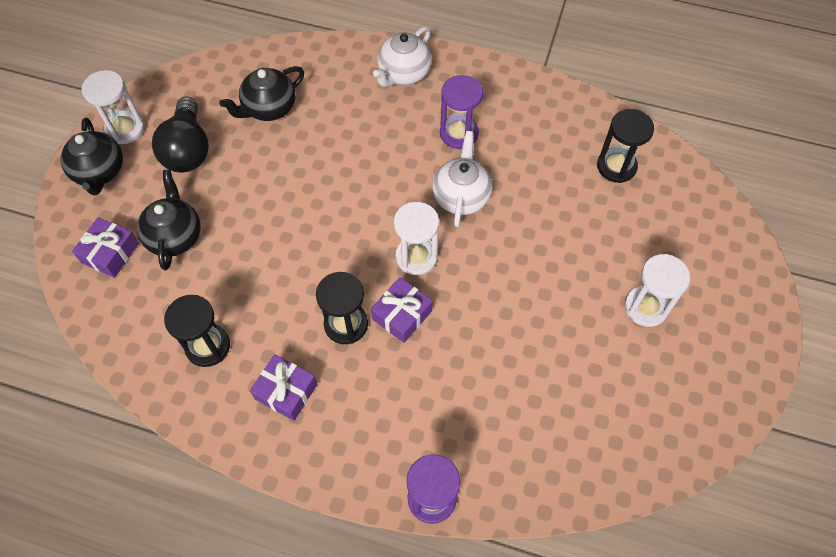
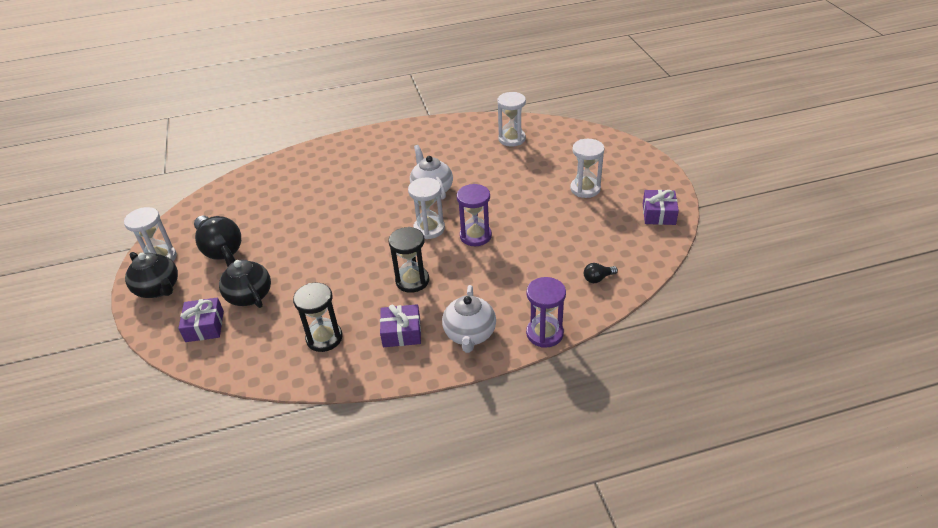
camera: 30 degrees left, 20 degrees down
(269, 108) = (263, 204): black teapot -> none
(402, 315) = (445, 259): purple gift -> purple gift (658, 214)
(403, 74) = (343, 152): white teapot -> white teapot (470, 334)
(459, 133) = (404, 163): purple hourglass -> purple hourglass (475, 236)
(552, 460) = (598, 278): none -> black light bulb
(616, 166) = (512, 139): black hourglass -> white hourglass

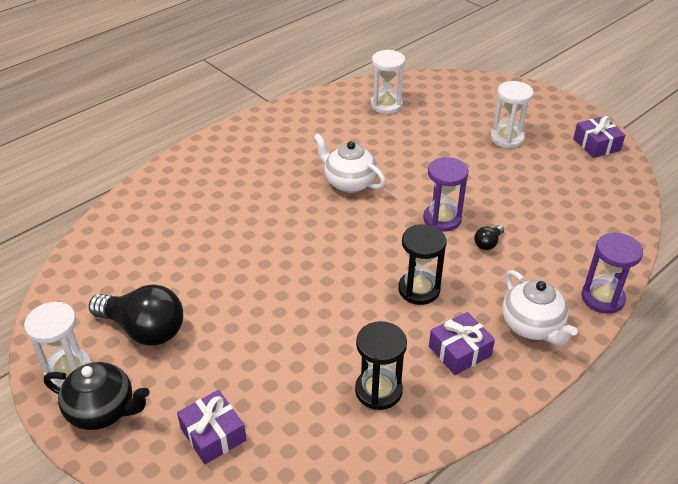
camera: 30 degrees left, 0 degrees up
(249, 295) = (237, 374): black teapot -> none
(429, 229) = (385, 226): white hourglass -> none
(598, 278) = (600, 225): black light bulb -> black light bulb (488, 243)

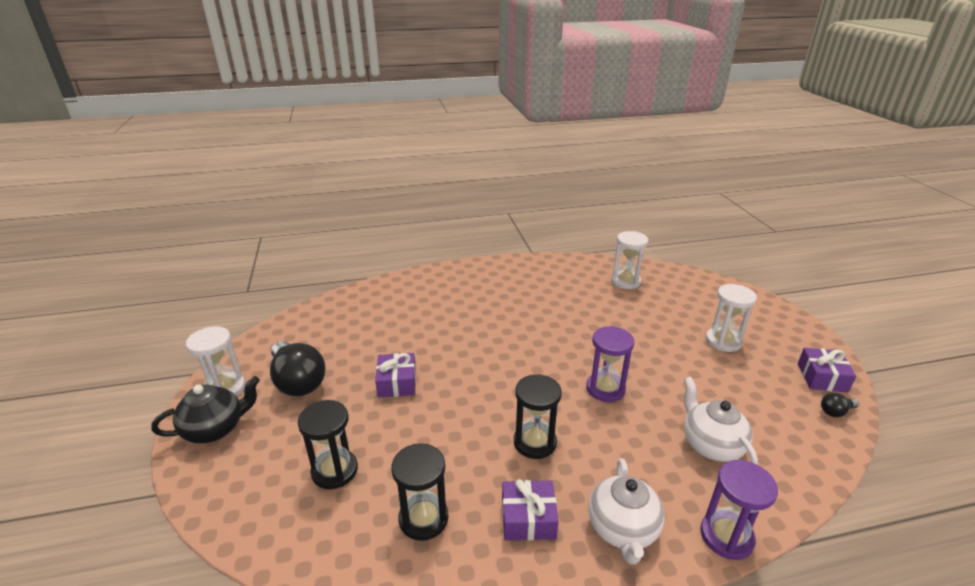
camera: 30 degrees right, 10 degrees down
(103, 410) = (215, 429): black teapot -> black teapot turned 75 degrees counterclockwise
(213, 434) = (265, 487): purple gift -> purple gift (397, 383)
(265, 391) = (334, 471): none -> black hourglass
(349, 182) = (545, 330): white teapot -> white teapot (710, 445)
(488, 243) = (634, 427): black light bulb -> black light bulb (835, 412)

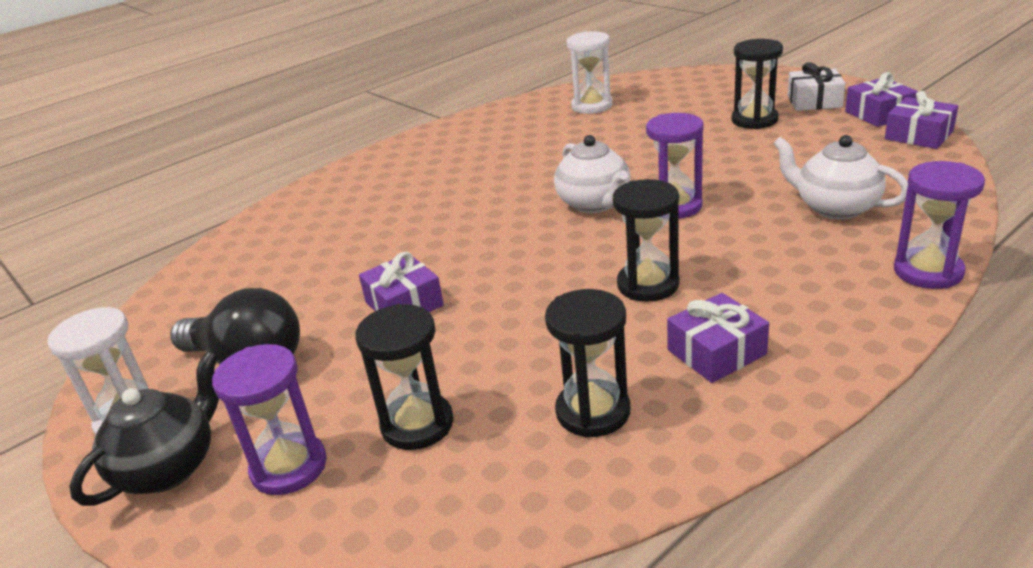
camera: 25 degrees left, 0 degrees up
(260, 461) = (289, 467): none -> purple hourglass
(622, 529) = (825, 313): white teapot -> white teapot (594, 204)
(723, 341) = (754, 120): white hourglass -> black hourglass
(782, 344) = (814, 101): none -> white gift
(835, 412) = (918, 135): black light bulb -> purple gift

